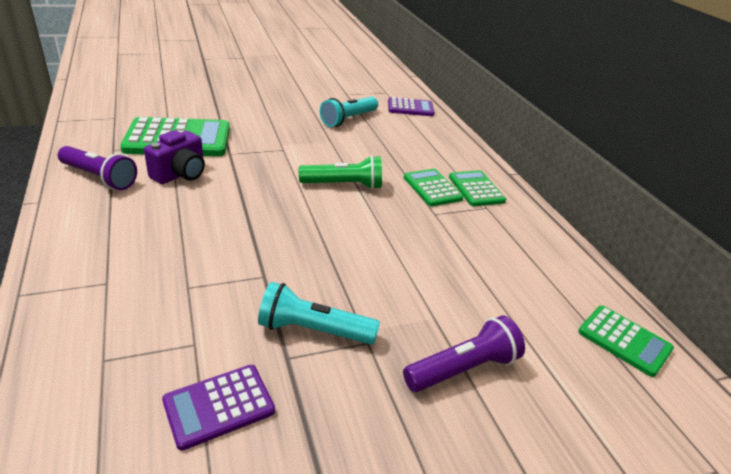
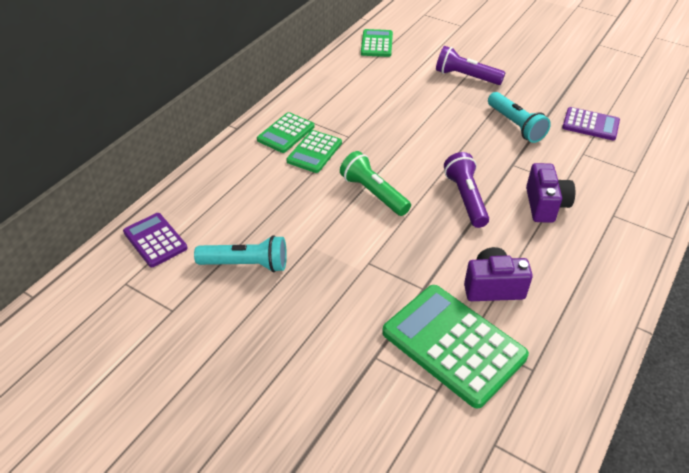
camera: 125 degrees left, 10 degrees up
(99, 178) = (569, 328): purple flashlight -> purple flashlight (466, 198)
(190, 253) = (545, 205): none -> purple camera

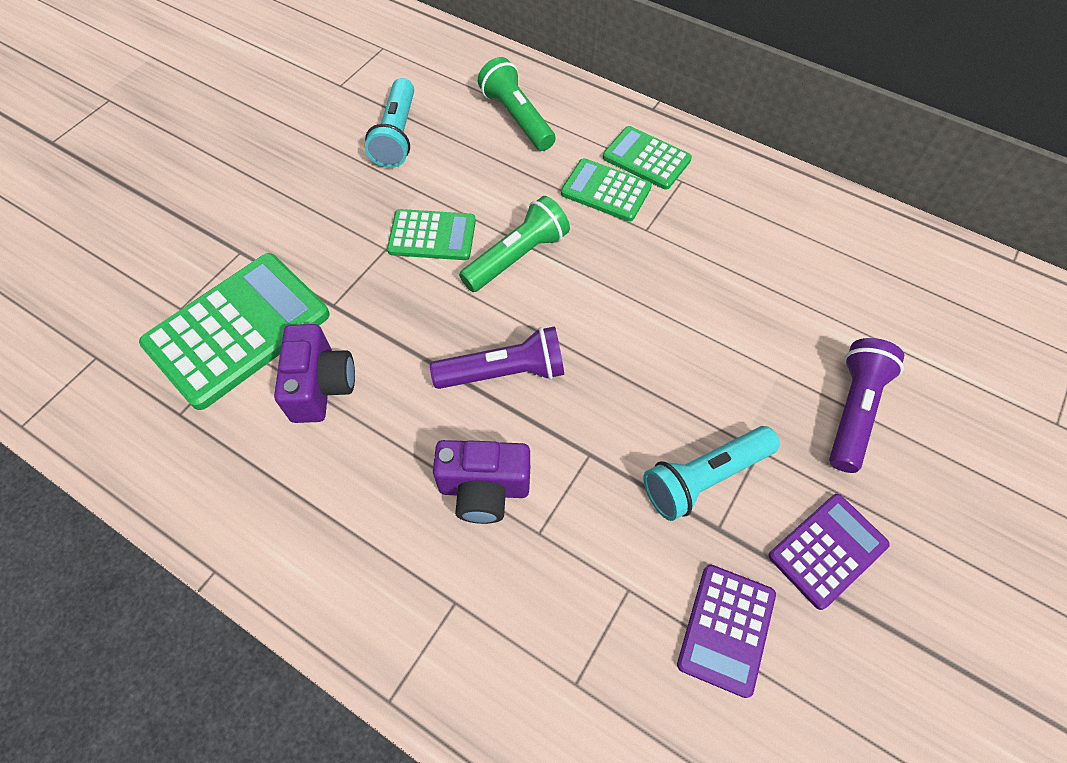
camera: 90 degrees right, 15 degrees up
(155, 240) = (442, 60): purple calculator -> purple calculator (827, 550)
(236, 194) = (517, 118): none -> green flashlight
(376, 44) = (929, 271): green calculator -> green calculator (432, 236)

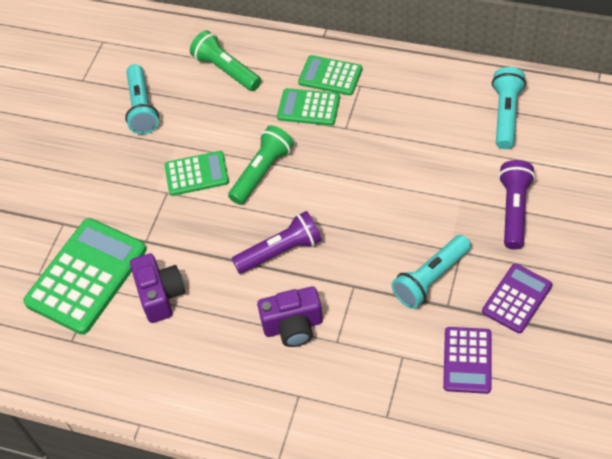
camera: 10 degrees left, 5 degrees down
(871, 271) = (506, 115): none -> turquoise flashlight

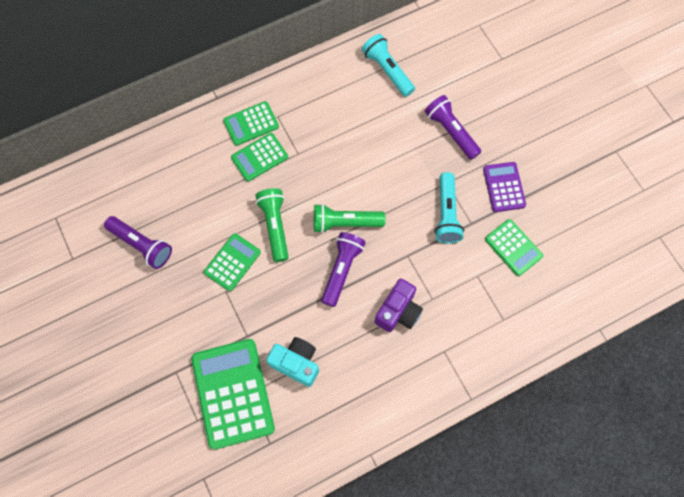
camera: 50 degrees left, 15 degrees up
(142, 107) = (141, 245): turquoise flashlight -> purple flashlight
(161, 295) = (296, 363): purple camera -> turquoise camera
(226, 70) = (174, 172): green flashlight -> green flashlight (345, 223)
(467, 360) = (513, 247): purple calculator -> green calculator

